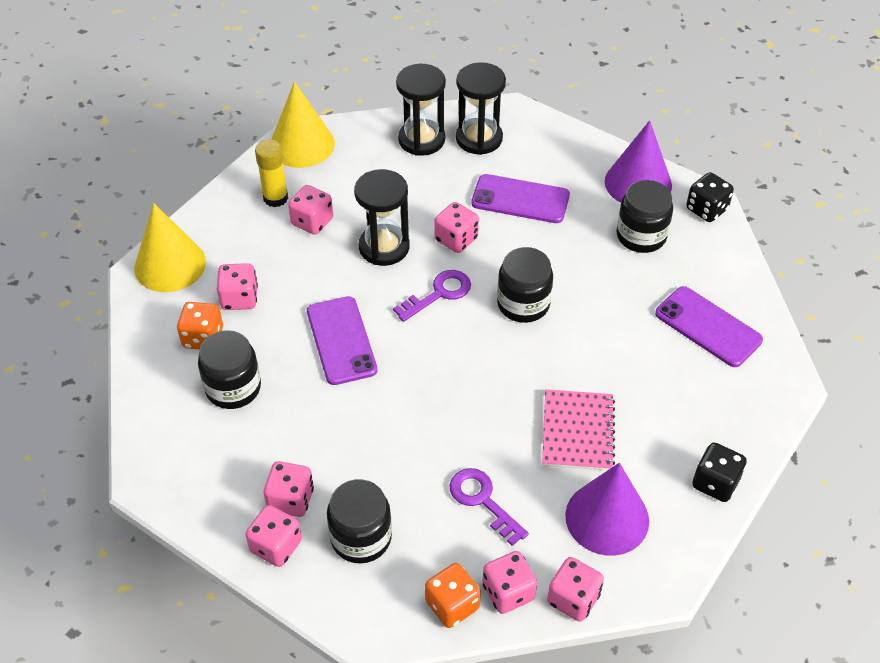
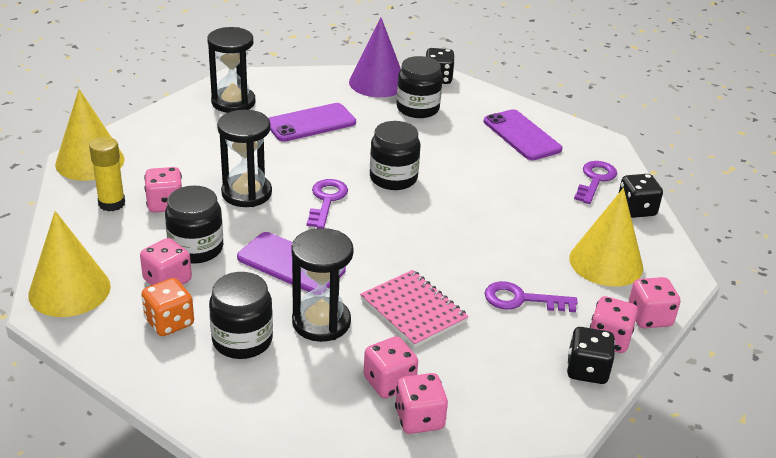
camera: 45 degrees left, 15 degrees down
(361, 537) = (473, 372): black jar -> black jar (196, 248)
(421, 140) = (189, 120): black hourglass -> black hourglass (321, 322)
(452, 605) = (587, 370): orange dice -> black dice
(456, 239) = (296, 164): pink dice -> none
(577, 431) = (524, 228): pink notebook -> pink notebook (413, 310)
(607, 518) = (606, 262): purple cone -> yellow cone
(708, 327) = (521, 135): purple phone -> purple phone turned 60 degrees clockwise
(717, 423) = (595, 180): none -> purple key

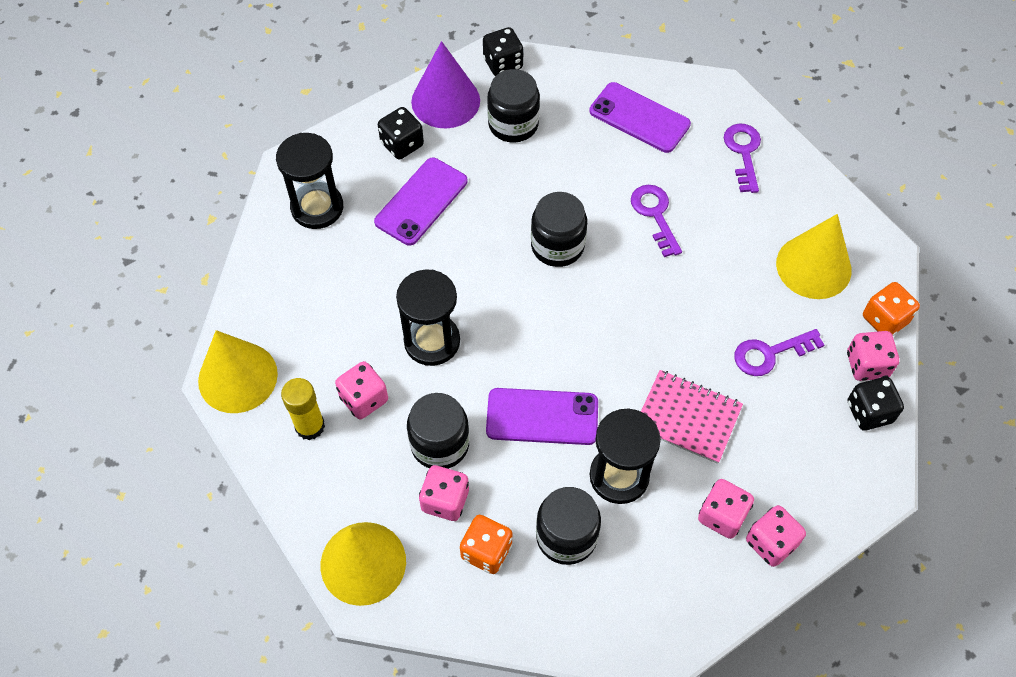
camera: 25 degrees left, 25 degrees up
(326, 200) = (515, 311): purple key -> purple key (655, 215)
(636, 209) = (801, 178): black dice -> black dice (402, 144)
(649, 317) = (885, 319): pink dice -> orange dice

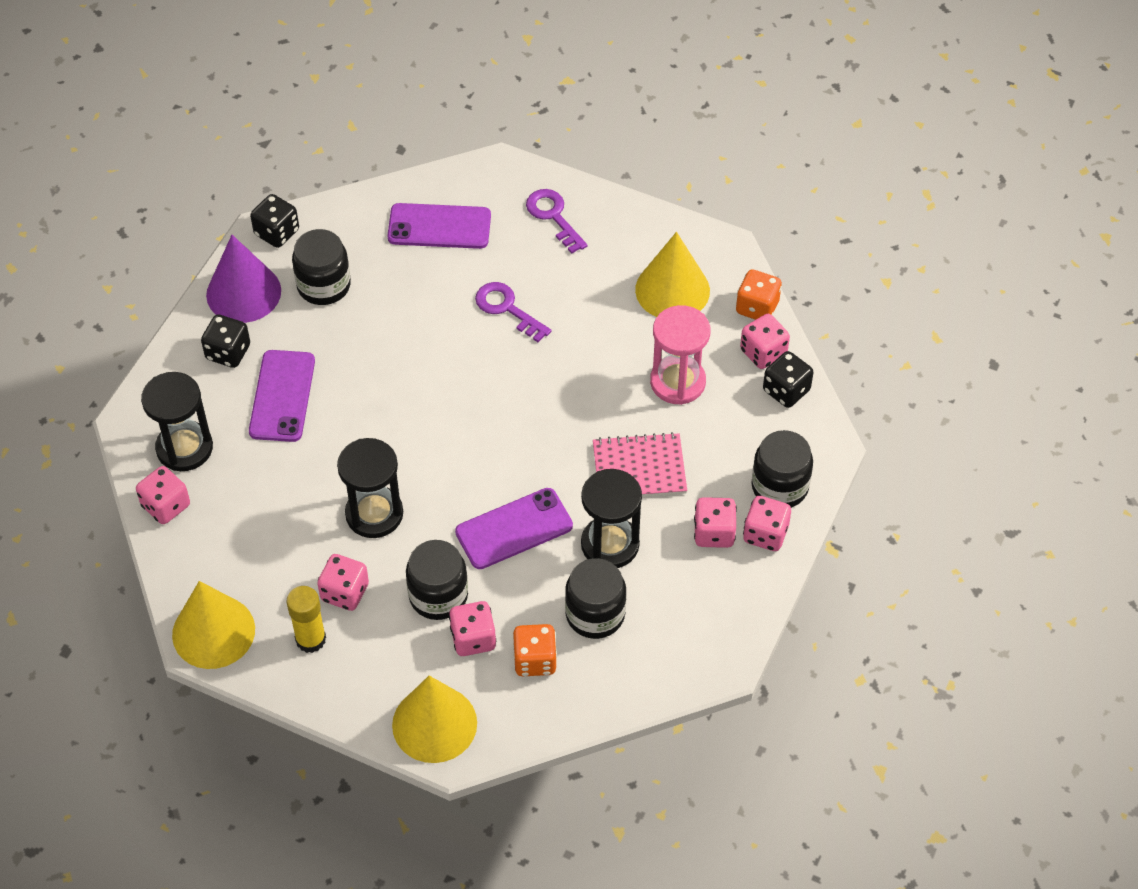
camera: 30 degrees left, 5 degrees down
(271, 249) = (166, 506): none -> pink dice
(557, 246) = (435, 377): black jar -> black jar (779, 486)
(770, 354) = (677, 382): purple key -> pink hourglass

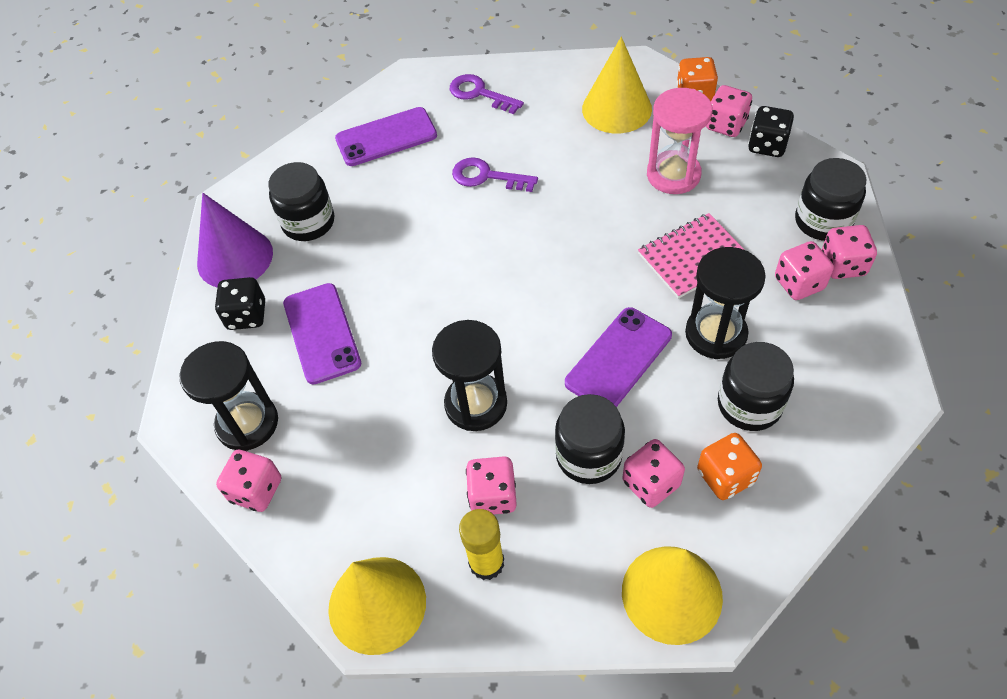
camera: 20 degrees left, 0 degrees up
(277, 232) = (240, 197): black dice -> none

